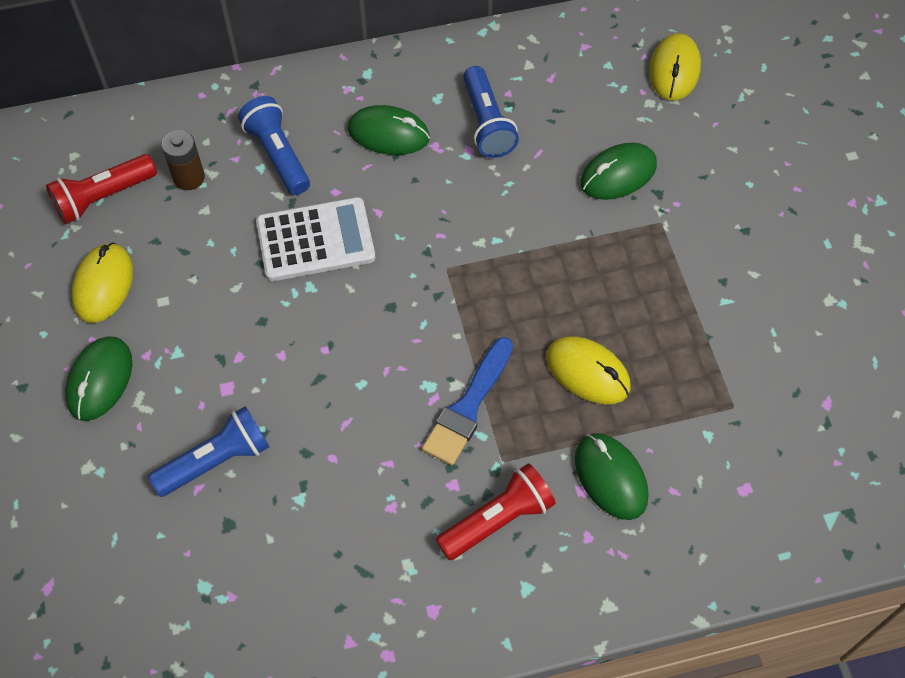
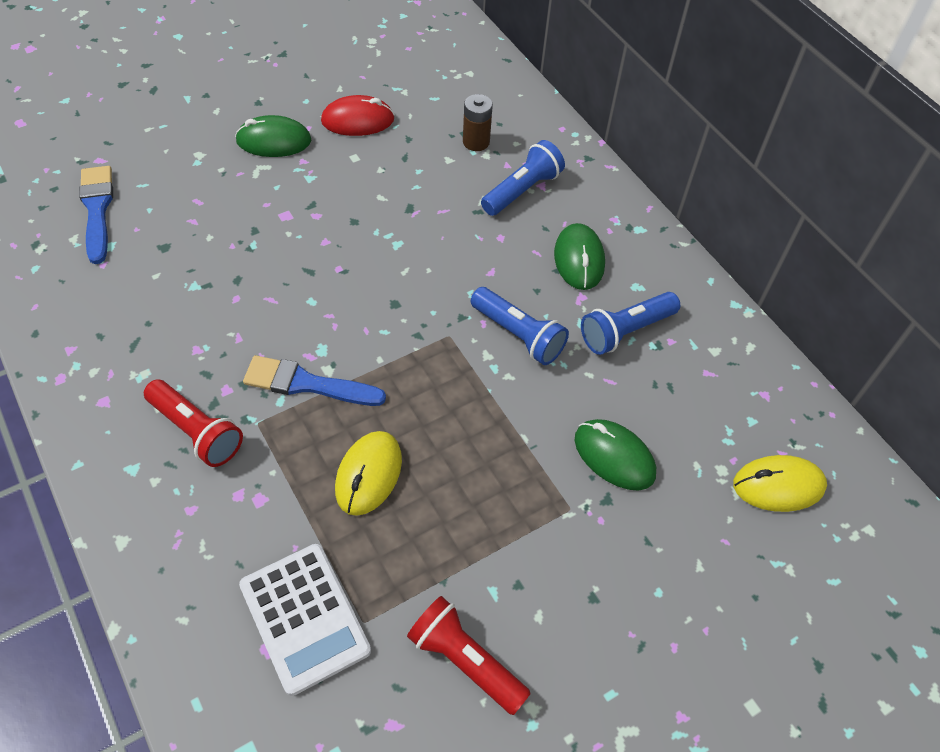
camera: 70 degrees right, 5 degrees down
(103, 197) = (437, 99): red flashlight -> red flashlight (465, 661)
(103, 285) = (358, 120): yellow mouse -> red mouse
(137, 596) = (97, 209): none -> blue brush
(216, 460) = (218, 225): blue flashlight -> blue flashlight (518, 335)
(315, 240) = (445, 236): white calculator -> white calculator (304, 618)
(610, 477) = (257, 517): green mouse -> none

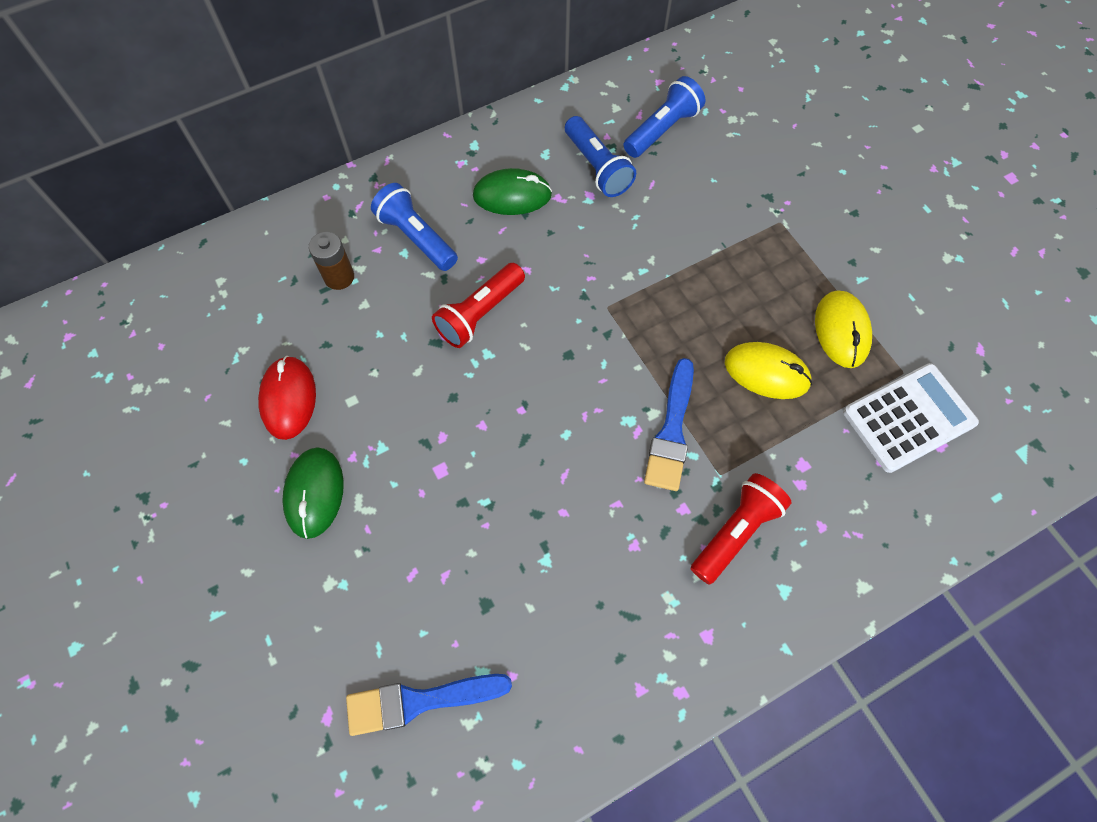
camera: 85 degrees left, 10 degrees up
(465, 661) = (921, 299): red flashlight -> red flashlight (480, 314)
(518, 335) = (604, 249): blue flashlight -> blue flashlight (662, 129)
(614, 456) = (728, 188): green mouse -> none
(778, 486) = (743, 86): yellow mouse -> yellow mouse (841, 331)

